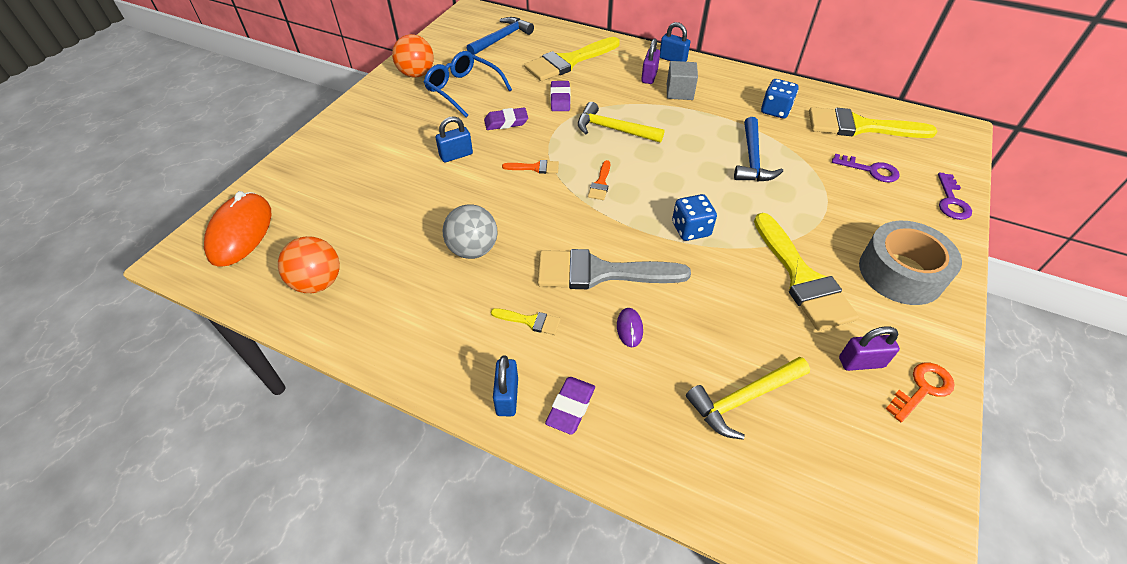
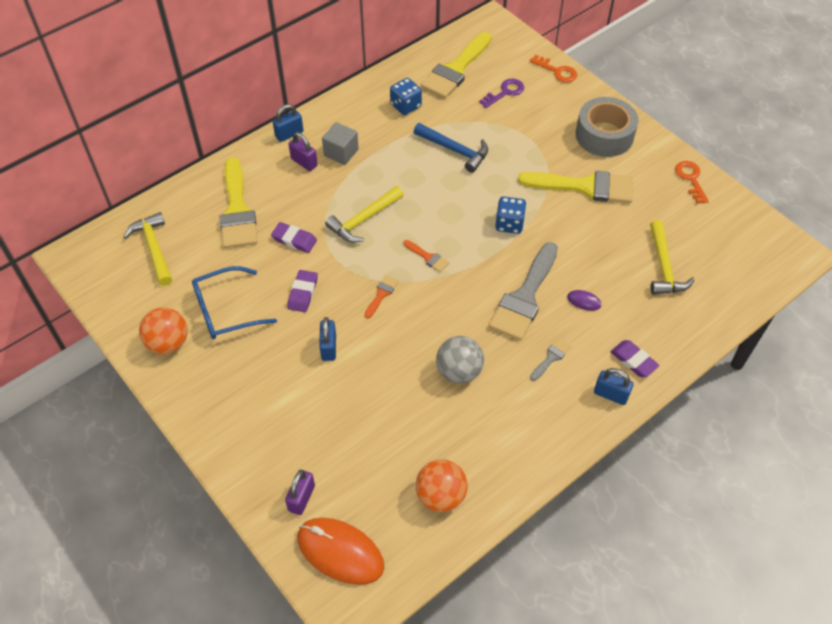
camera: 65 degrees left, 5 degrees up
(501, 38) = (154, 248): blue hammer -> yellow hammer
(530, 321) = (551, 358): yellow brush -> grey brush
(861, 362) = (661, 195): purple padlock -> purple padlock (301, 498)
(951, 201) = (557, 71): purple key -> orange key

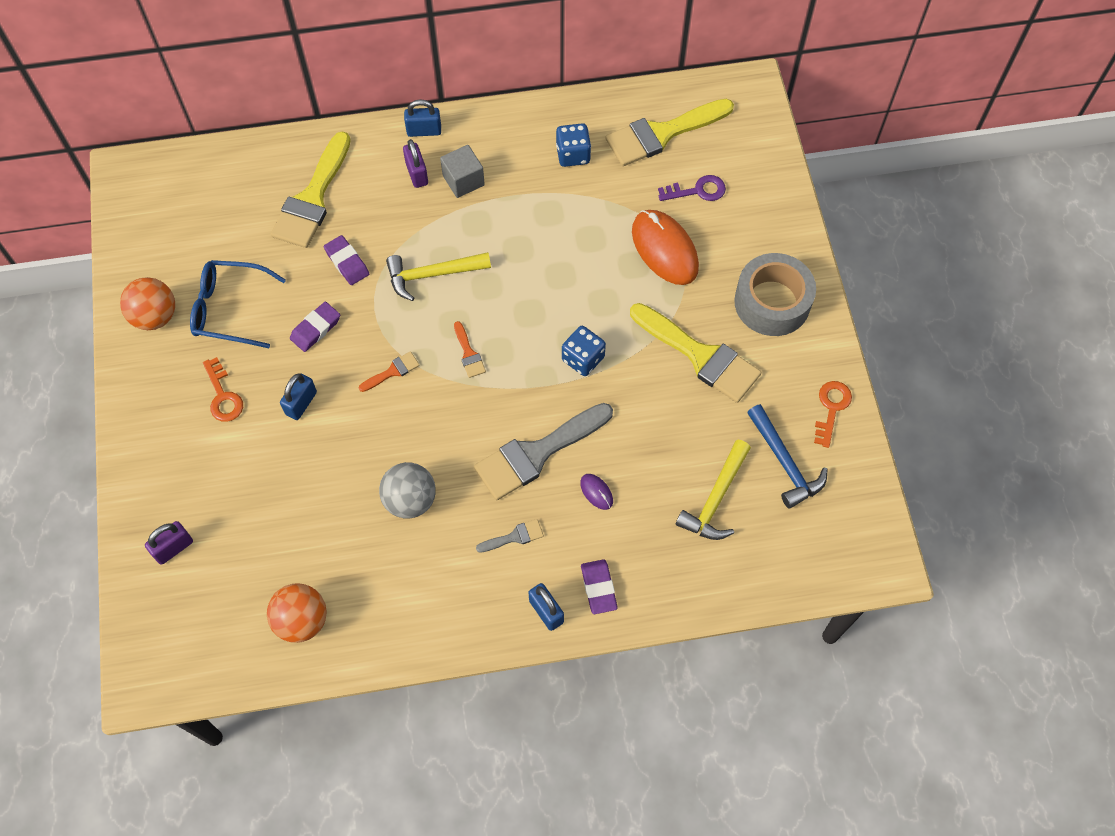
camera: 30 degrees right, 10 degrees up
(154, 248) = (205, 202): yellow hammer -> none
(340, 552) = (173, 622): orange mouse -> orange mouse (664, 249)
(455, 150) = (587, 238): blue hammer -> blue hammer (785, 463)
(557, 71) = (779, 191): orange key -> orange key (223, 396)

